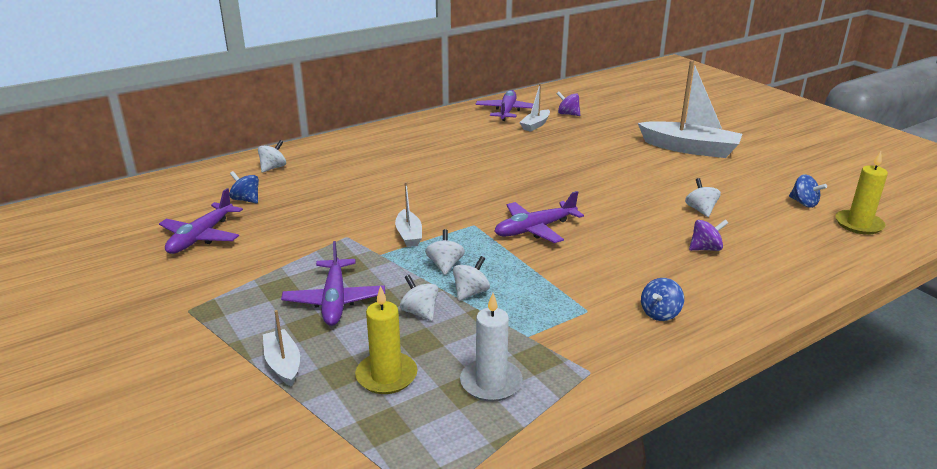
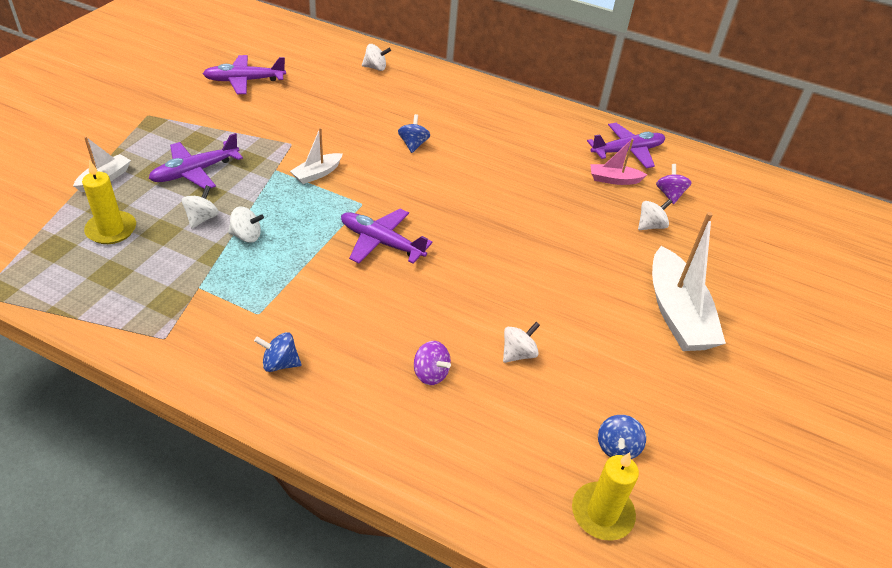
camera: 55 degrees right, 15 degrees up
(246, 200) = (313, 77): blue spinning top -> blue spinning top (413, 144)
(445, 265) = (280, 209): white spinning top -> white spinning top (650, 226)
(491, 383) = (125, 285): white candle -> none
(535, 125) = (614, 180): white boat -> pink boat

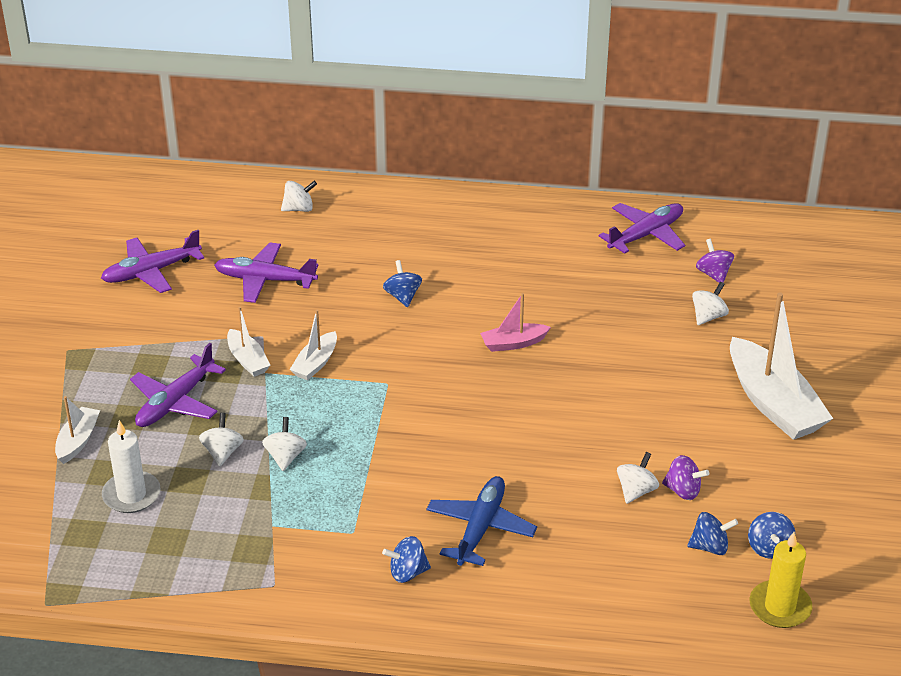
camera: 15 degrees left, 5 degrees down
(111, 230) = (131, 495): yellow candle -> white candle
(247, 236) = (285, 457): white spinning top -> white spinning top turned 75 degrees counterclockwise
(269, 157) = (247, 360): none -> white boat
(365, 344) = (480, 528): none -> blue plane
(381, 242) = (435, 420): purple plane -> purple plane (265, 280)
(430, 374) = (561, 536): purple spinning top -> purple spinning top (683, 491)
(561, 428) = (710, 547): none -> blue spinning top
(614, 180) = (646, 274): pink boat -> pink boat (513, 343)

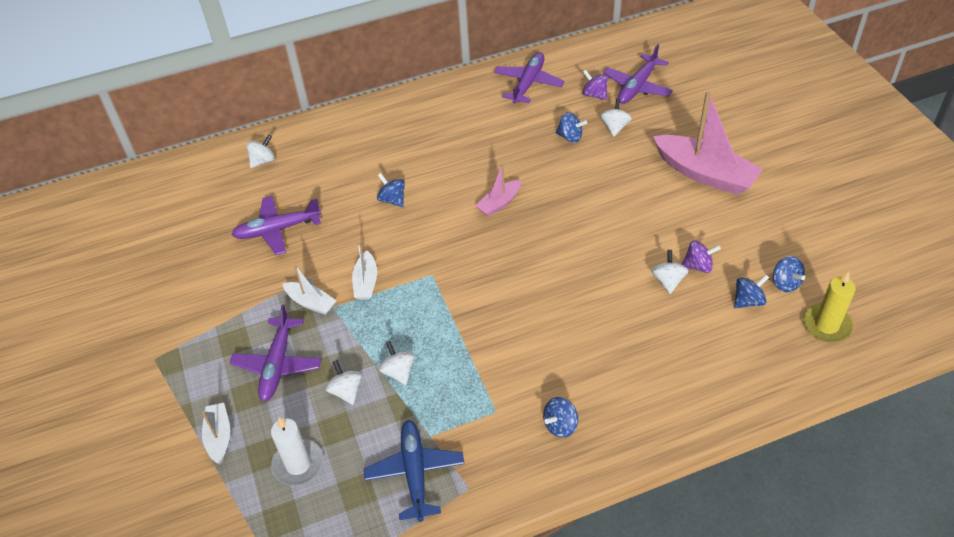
camera: 25 degrees left, 10 degrees up
(152, 272) = (180, 260): purple plane -> purple plane (637, 86)
(480, 528) = (585, 362): blue plane -> blue plane (415, 473)
(648, 307) = (570, 137): none -> blue spinning top
(773, 404) = (705, 174): white boat -> pink boat

